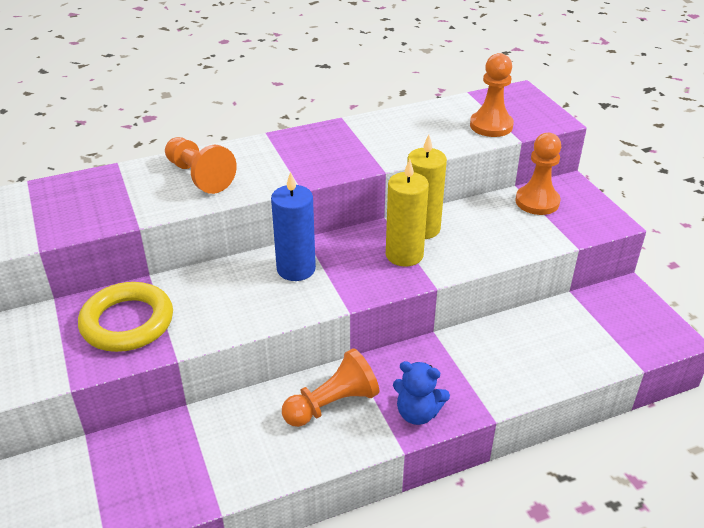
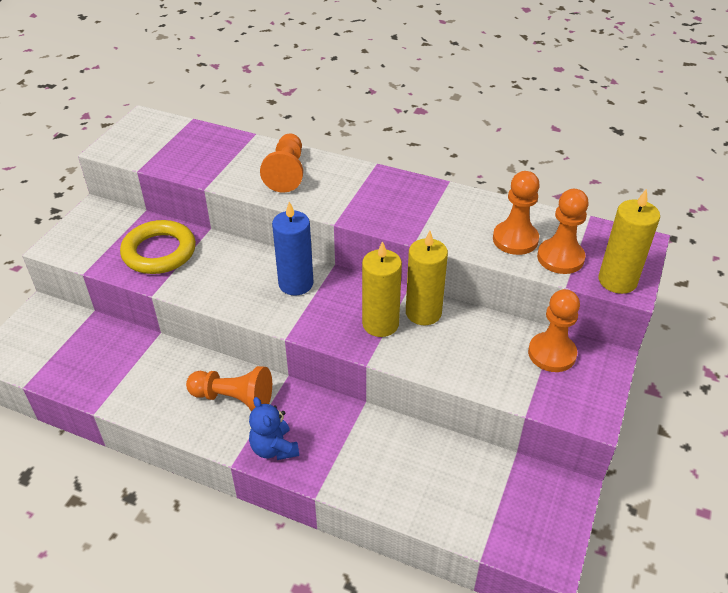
camera: 45 degrees right, 5 degrees up
(446, 130) = (515, 239): none -> orange pawn
(543, 120) = (617, 281): none -> yellow candle

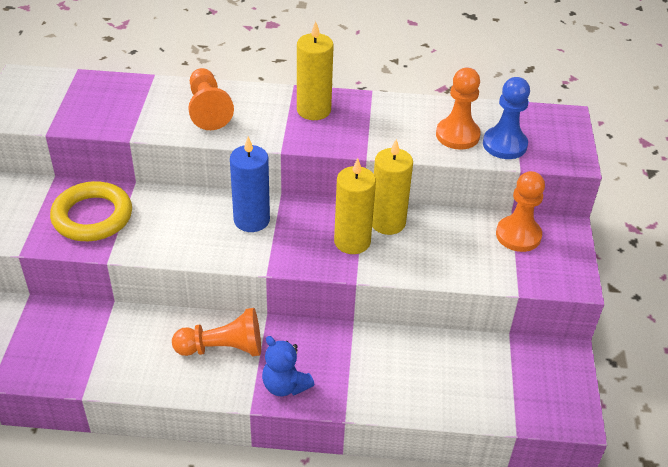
camera: 20 degrees left, 0 degrees up
(560, 258) = (504, 145): orange pawn -> blue pawn
(617, 281) = (562, 156): yellow candle -> yellow candle (313, 110)

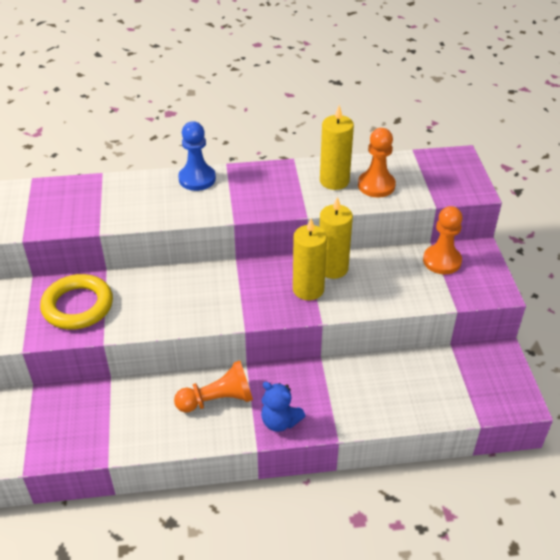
camera: 10 degrees left, 0 degrees up
(208, 109) = (159, 196): orange pawn -> none
(251, 220) = (218, 285): blue candle -> none
(313, 110) = (250, 183): yellow candle -> yellow candle (334, 181)
(504, 145) = (416, 187): blue pawn -> blue pawn (197, 179)

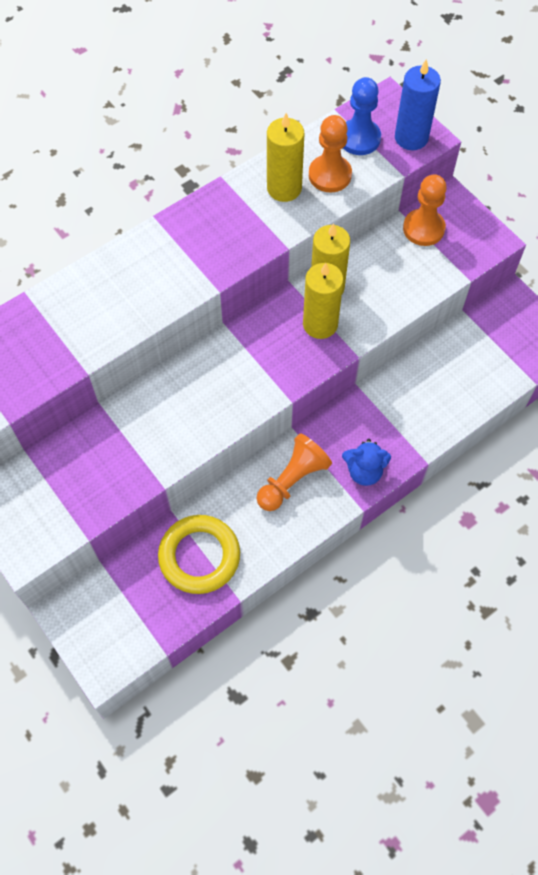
camera: 30 degrees left, 20 degrees up
(78, 306) = (103, 459): yellow ring -> yellow ring (199, 556)
(197, 179) = (138, 252): blue pawn -> blue pawn (359, 138)
(460, 185) = (411, 138): none -> blue candle

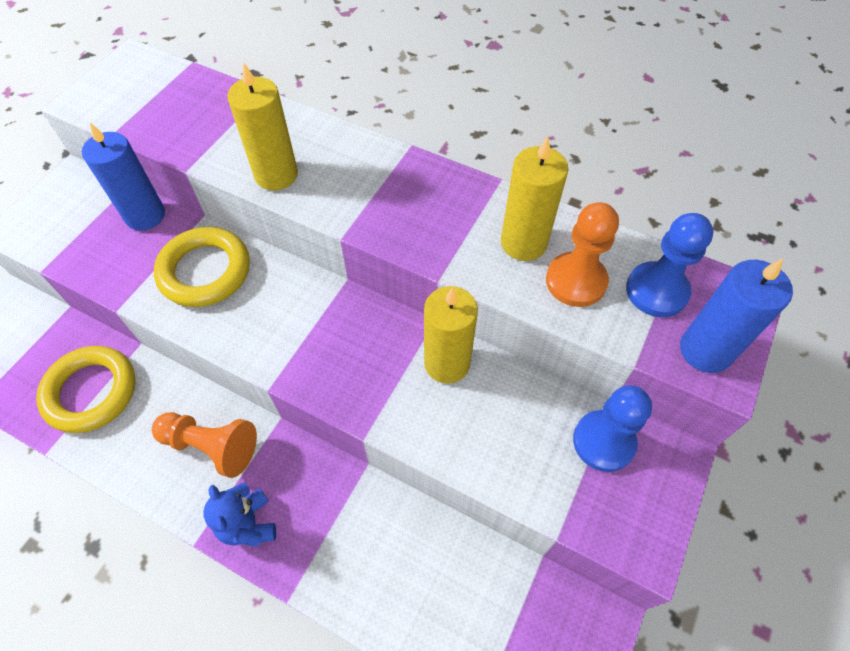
camera: 65 degrees right, 5 degrees down
(72, 446) = (145, 215): none -> blue candle
(160, 415) = (205, 271): none -> yellow ring
(320, 324) = (390, 376): yellow candle -> yellow candle (276, 175)
(423, 229) = (603, 441): orange pawn -> blue pawn

